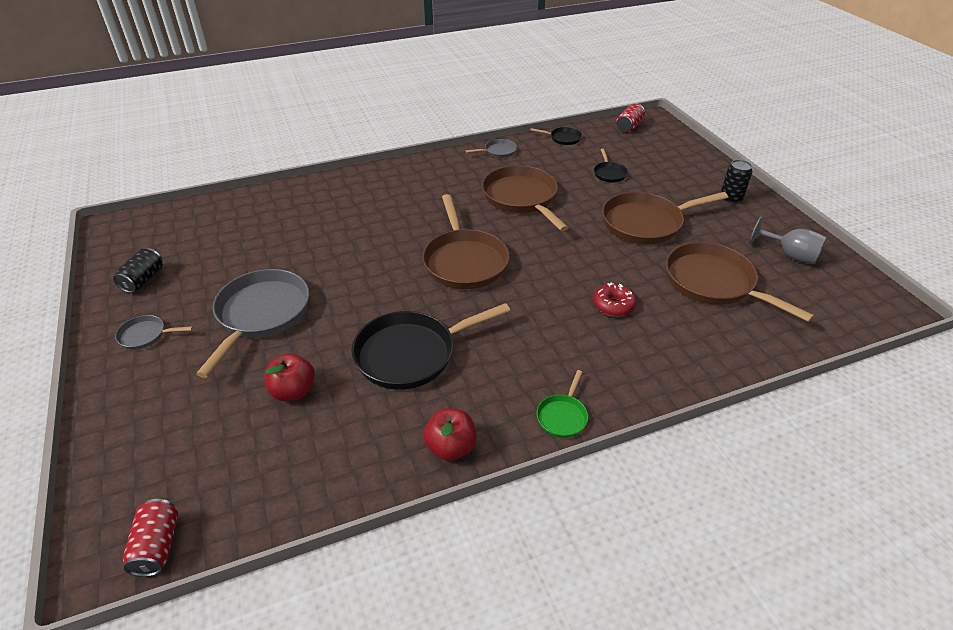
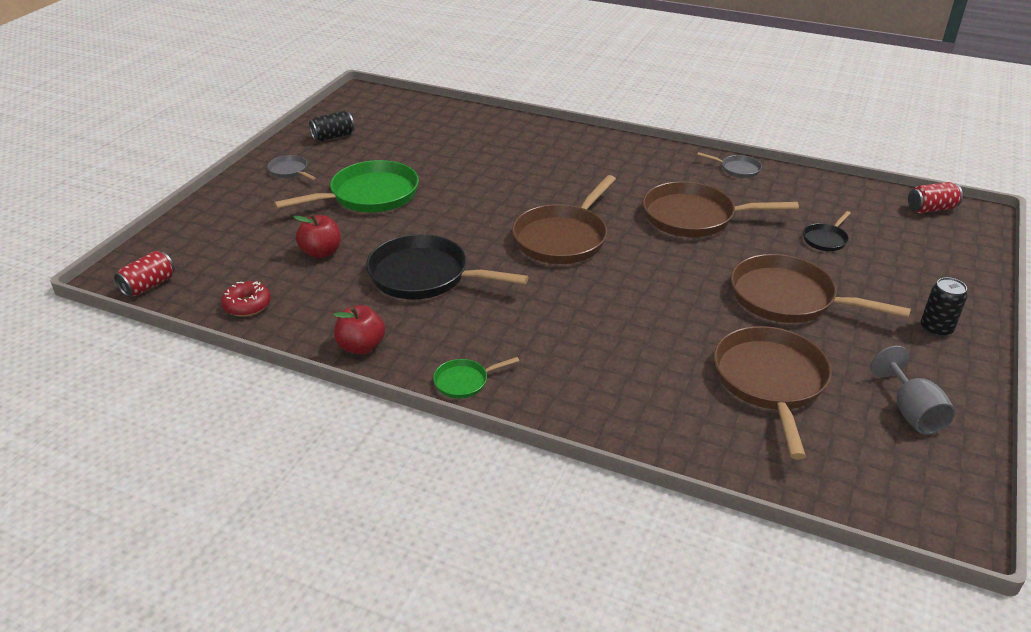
camera: 45 degrees right, 5 degrees down
(261, 315) = (369, 195): grey pan -> green pan
(521, 198) = (694, 217): brown pan -> brown pan turned 105 degrees counterclockwise
(563, 138) = (828, 187): black pan -> none
(613, 305) = (636, 339): red donut -> red donut (247, 305)

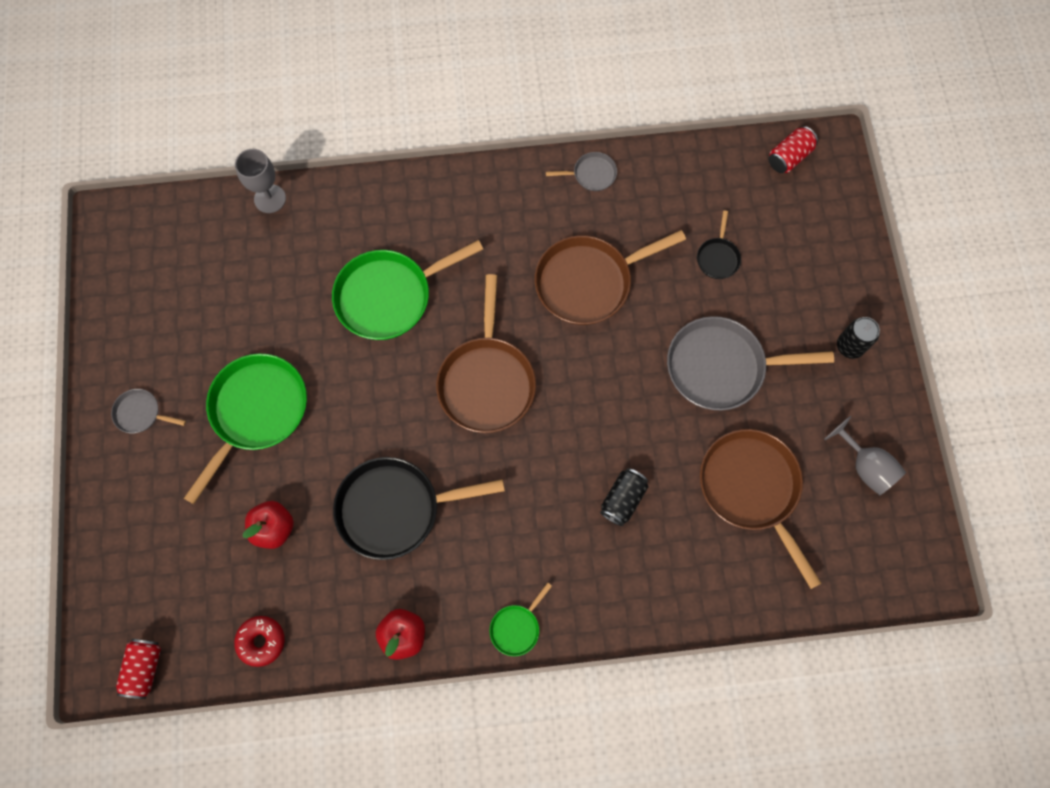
camera: 30 degrees left, 35 degrees up
(333, 136) = (140, 325): black can -> black can (623, 499)
(476, 114) = (270, 199): none -> grey goblet
(522, 176) = (389, 296): none -> green pan
(788, 298) = (721, 367): brown pan -> grey pan

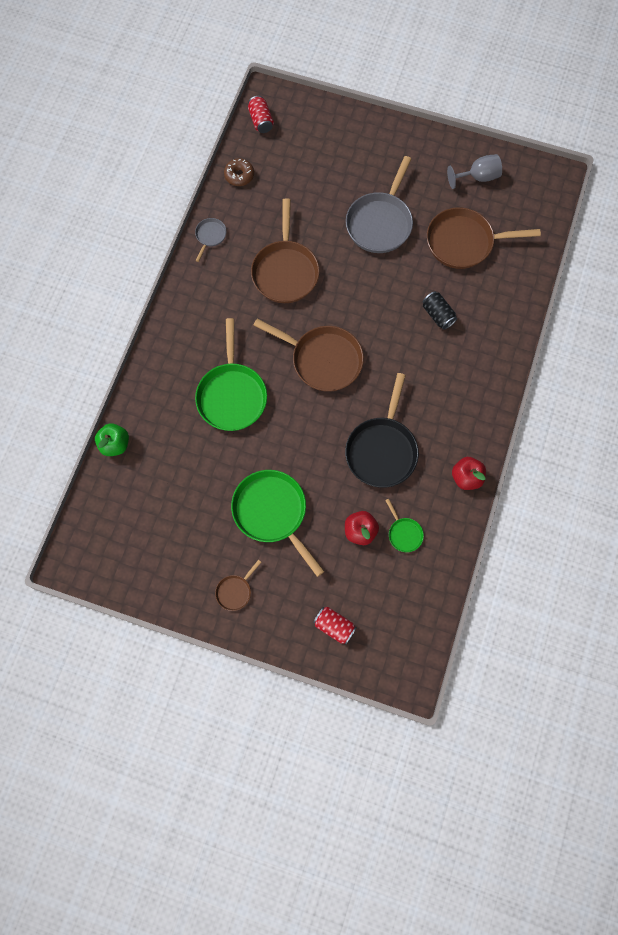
camera: 65 degrees left, 0 degrees up
(141, 413) = (235, 591): grey pan -> brown pan
(144, 668) = (418, 650): red can -> red can (334, 626)
(261, 641) = (432, 567): red donut -> none
(270, 199) = (115, 444): grey goblet -> green apple
(517, 627) = (490, 409): green pan -> green pan (404, 533)
(695, 168) = (239, 175): none -> brown donut
(718, 257) = (307, 191): black pan -> none
(849, 346) = (401, 149): black can -> none

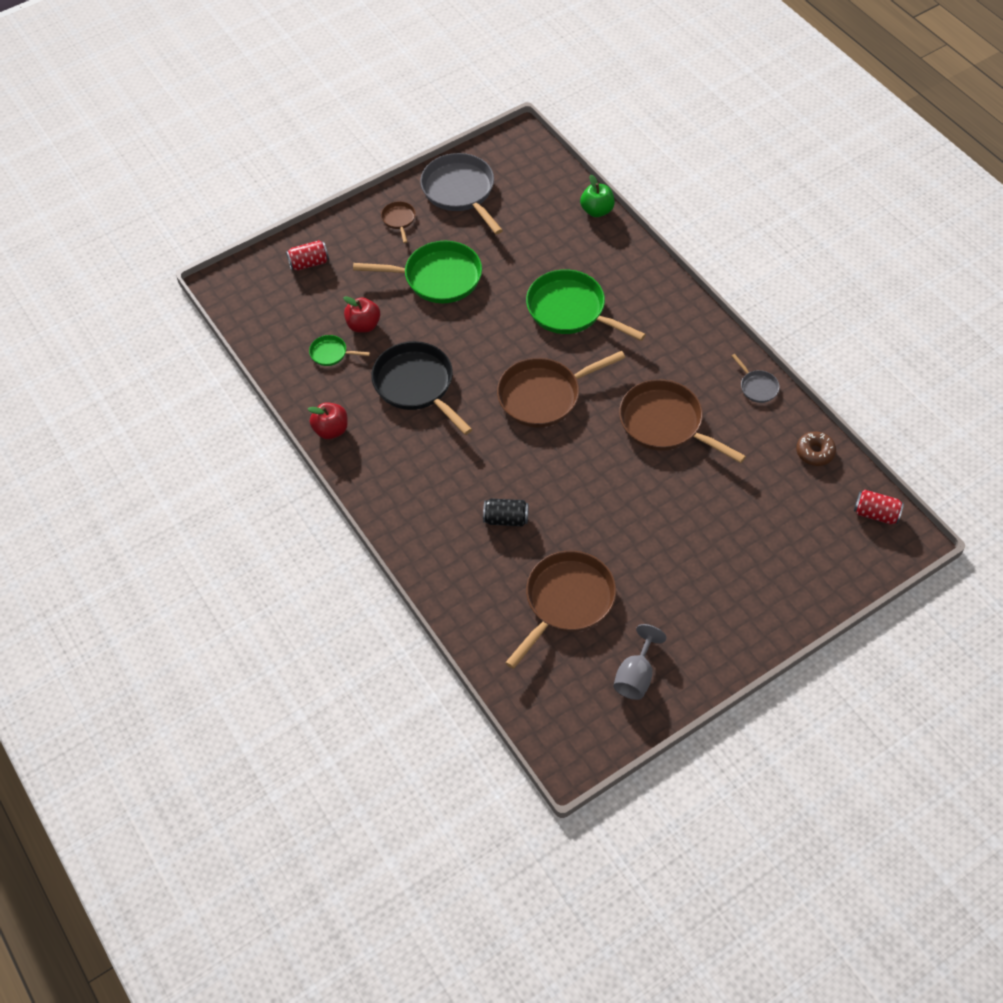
camera: 130 degrees right, 15 degrees down
(380, 222) = (654, 540): grey pan -> grey pan (460, 192)

